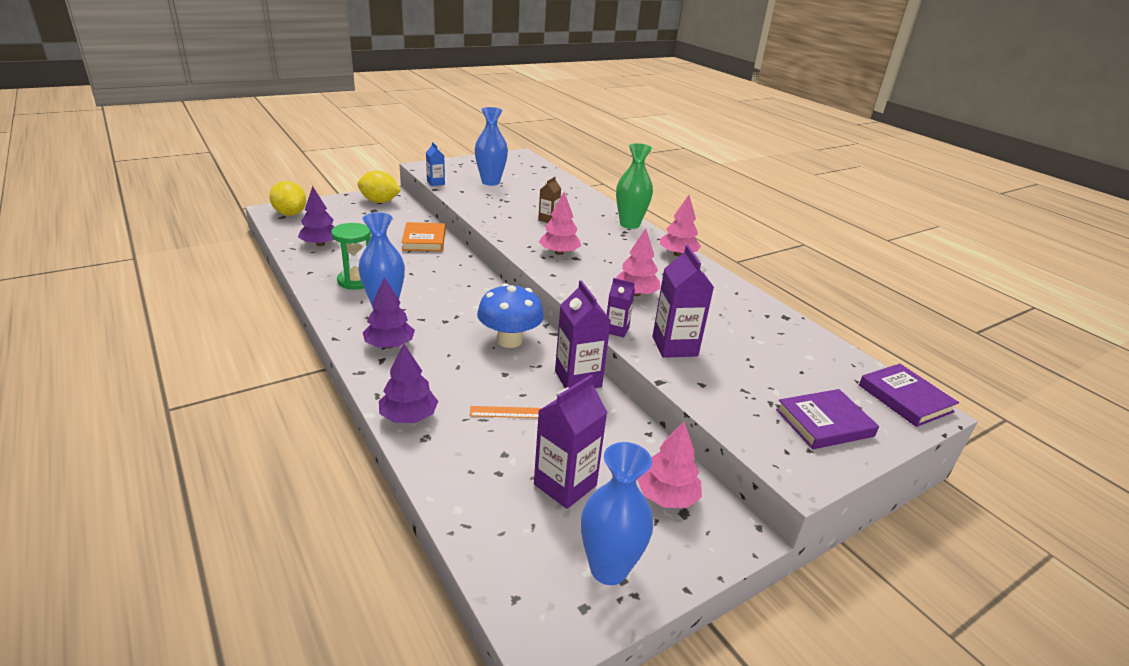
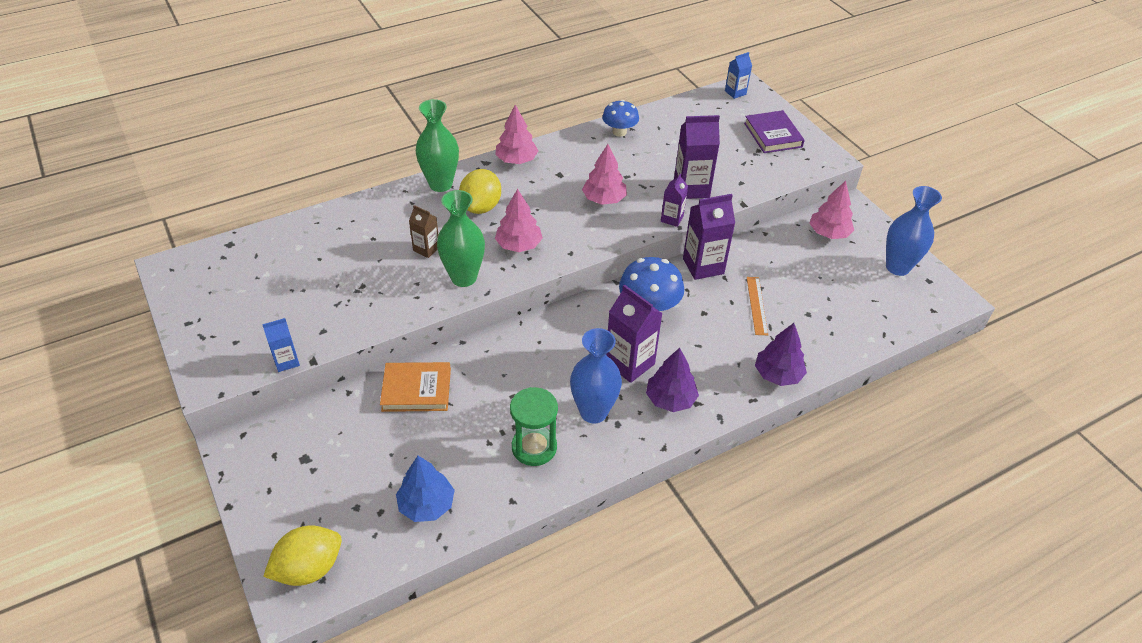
camera: 85 degrees left, 15 degrees up
(320, 244) = (426, 505): purple tree -> blue tree
(379, 201) = (270, 455): yellow lemon -> yellow lemon (481, 207)
(490, 182) = (289, 301): blue vase -> none
(516, 232) = (464, 277): none -> green vase
(565, 485) = (832, 282): purple carton -> purple carton (630, 363)
(755, 307) = (619, 132): none -> blue mushroom
(905, 398) = (735, 92): purple book -> blue carton

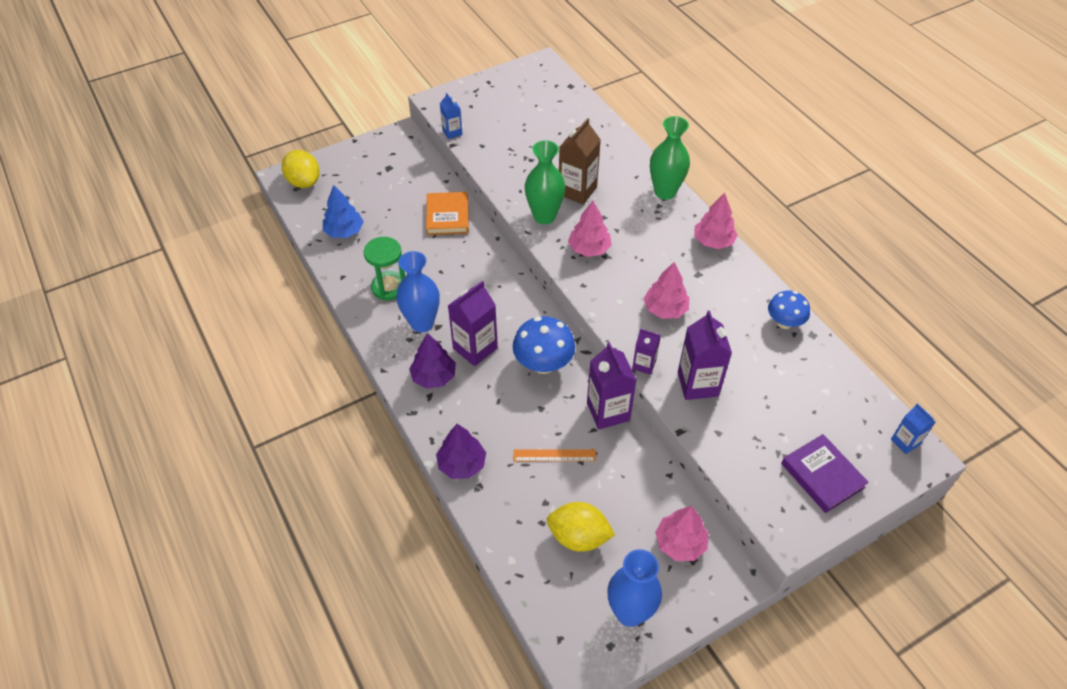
camera: 90 degrees right, 5 degrees up
(426, 249) = (577, 191): brown carton -> brown carton, size x1.77
(481, 207) = (638, 221): yellow lemon -> yellow lemon (578, 537)
(773, 135) = (822, 475): purple book -> purple book turned 75 degrees clockwise

